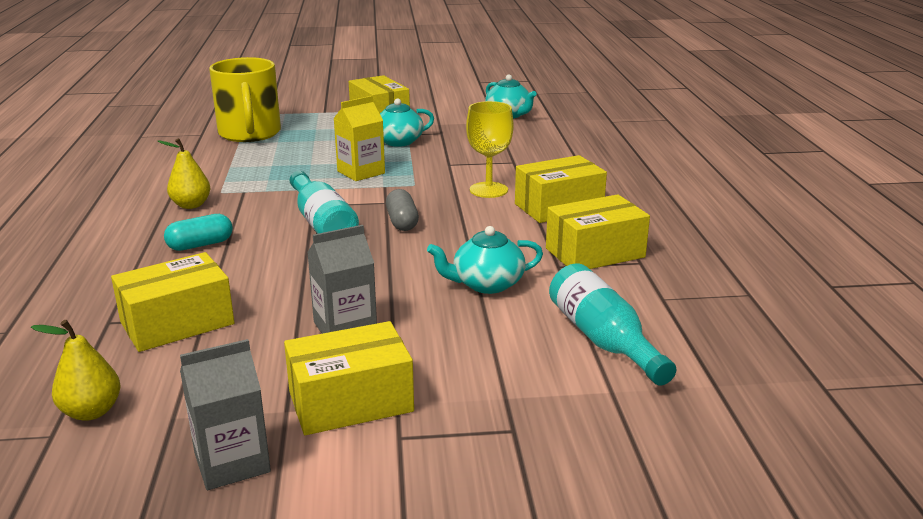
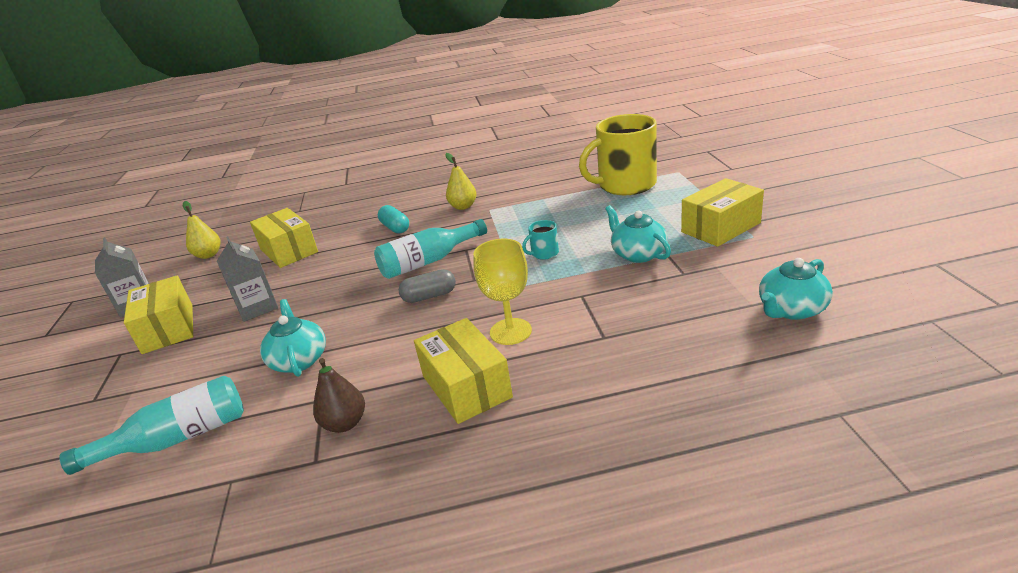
camera: 90 degrees right, 5 degrees up
(361, 172) = (544, 253): yellow carton -> turquoise mug
(595, 253) = (345, 423): yellow box -> brown pear

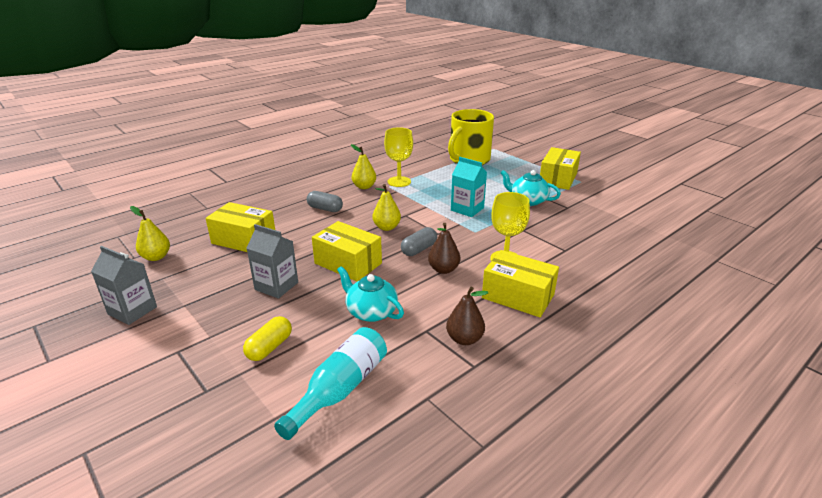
camera: 35 degrees left, 0 degrees up
(168, 328) = (203, 320): yellow box -> yellow box (348, 263)
(180, 372) = (269, 347): none -> yellow capsule
(395, 228) = (325, 209): turquoise capsule -> grey capsule
(426, 328) = (443, 269): none -> brown pear
(428, 261) = (386, 227): turquoise bottle -> yellow pear
(507, 205) = (399, 181): none -> yellow goblet
(544, 253) = (467, 209): turquoise mug -> turquoise carton
(791, 310) = (643, 216): turquoise teapot -> none

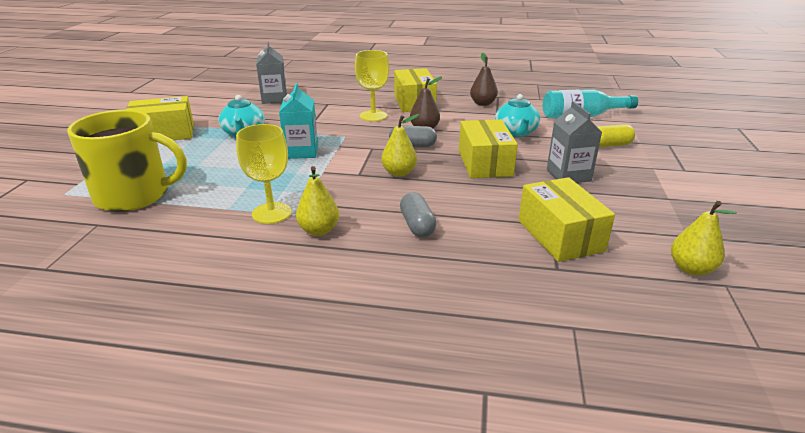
camera: 130 degrees left, 0 degrees up
(132, 310) = (726, 216): grey carton -> grey carton (274, 98)

